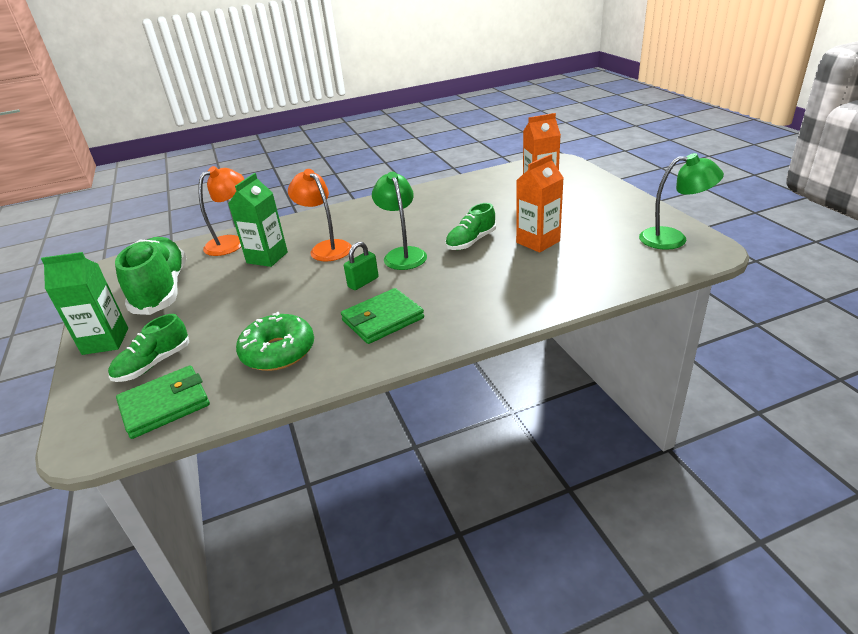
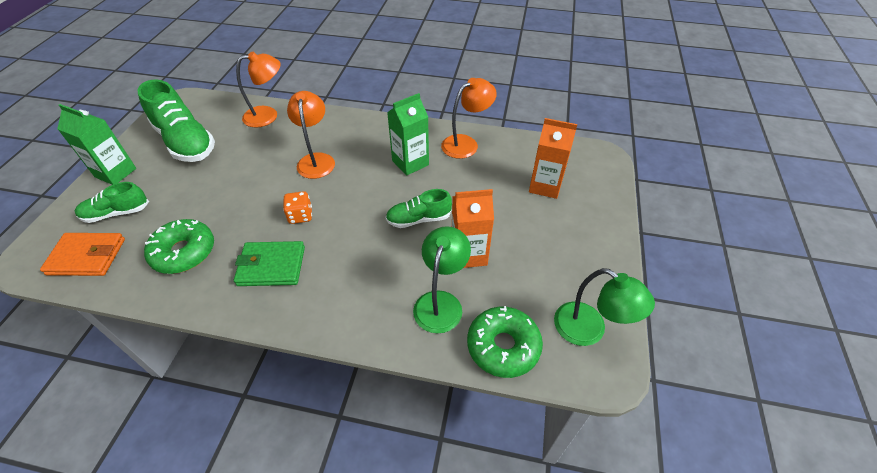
camera: 30 degrees right, 15 degrees up
(162, 290) = (185, 142): green shoe -> green shoe turned 120 degrees clockwise
(165, 404) = (87, 256): green wallet -> orange wallet
(267, 257) = (272, 147): green carton -> green carton (410, 163)
(363, 282) = (300, 216): green padlock -> orange dice
(403, 254) = (357, 201): green lamp -> green lamp (441, 302)
(446, 191) = (466, 143): none -> orange lamp
(632, 271) = (503, 346): none -> green donut

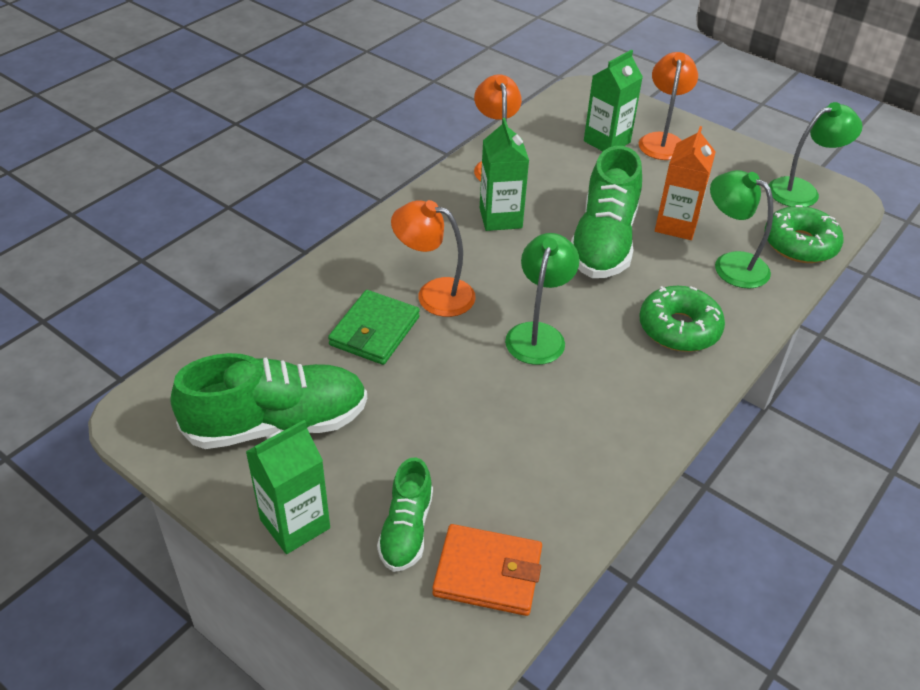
camera: 65 degrees left, 5 degrees down
(87, 256) = (488, 573): orange wallet -> orange wallet turned 75 degrees clockwise
(184, 252) = (542, 459): green donut -> green donut (679, 328)
(268, 116) = (285, 318): orange lamp -> orange lamp (662, 141)
(271, 266) = (613, 379): green wallet -> green wallet (375, 331)
(300, 216) = (538, 334): orange dice -> green lamp
(419, 219) = (603, 242): green shoe -> green shoe, size x1.80
(545, 186) = (607, 141): orange carton -> green carton

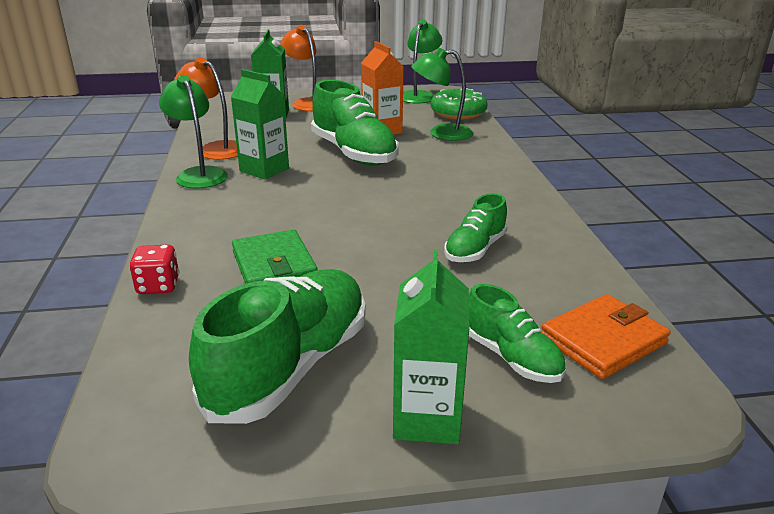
camera: 45 degrees left, 15 degrees down
(288, 298) = (158, 286): none -> red dice
(434, 294) = (285, 224): orange lamp -> none
(534, 422) = (475, 249): none -> green shoe
(538, 334) = (395, 209): green lamp -> green lamp (198, 174)
(679, 328) = (467, 168): green donut -> none

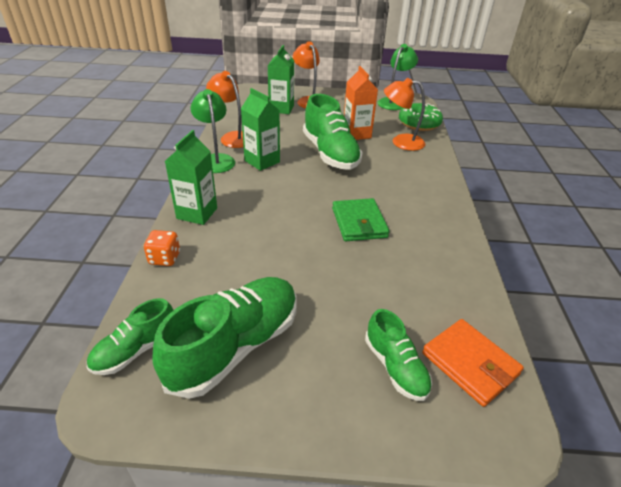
camera: 10 degrees right, 10 degrees up
(158, 286) = (164, 258): red dice -> orange dice
(274, 265) = (247, 252): green wallet -> green wallet (359, 223)
(427, 418) = (319, 412): green carton -> green carton (197, 213)
(441, 133) = (401, 142): green lamp -> orange lamp
(475, 249) = (396, 259): green shoe -> green shoe (136, 350)
(603, 340) = (470, 363): orange wallet -> orange wallet turned 75 degrees clockwise

